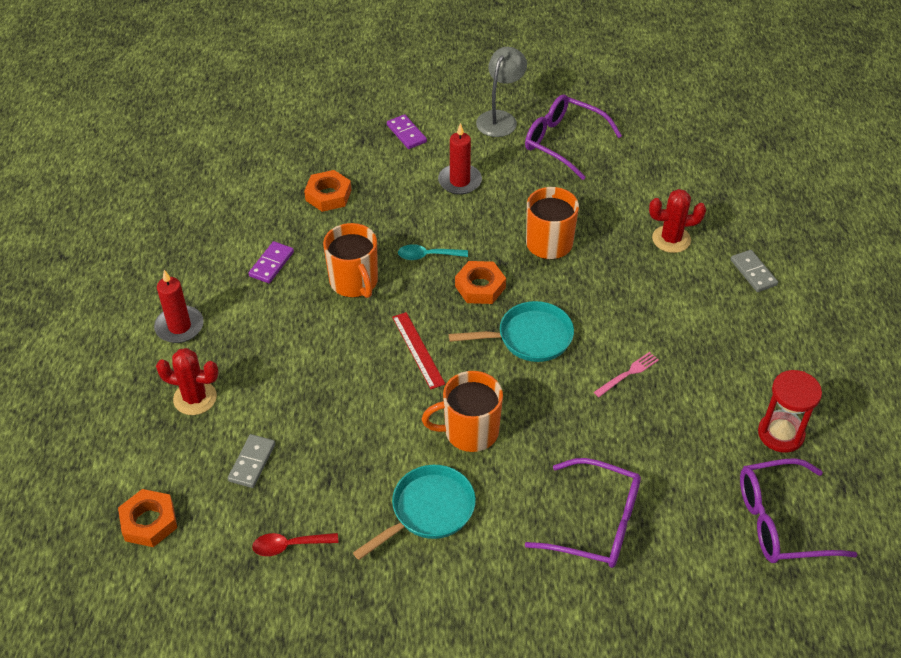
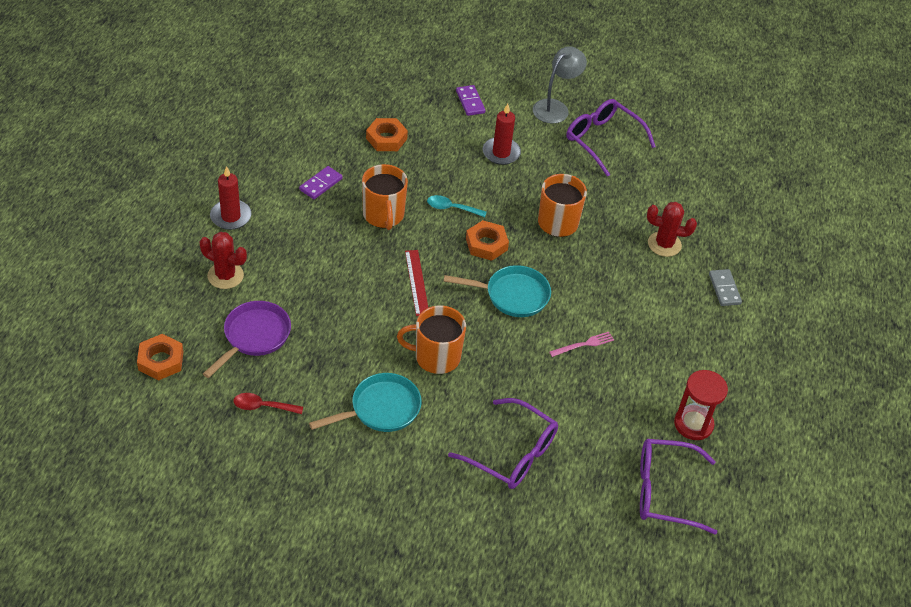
camera: 10 degrees right, 0 degrees up
(252, 462) = (254, 336): grey domino -> purple pan

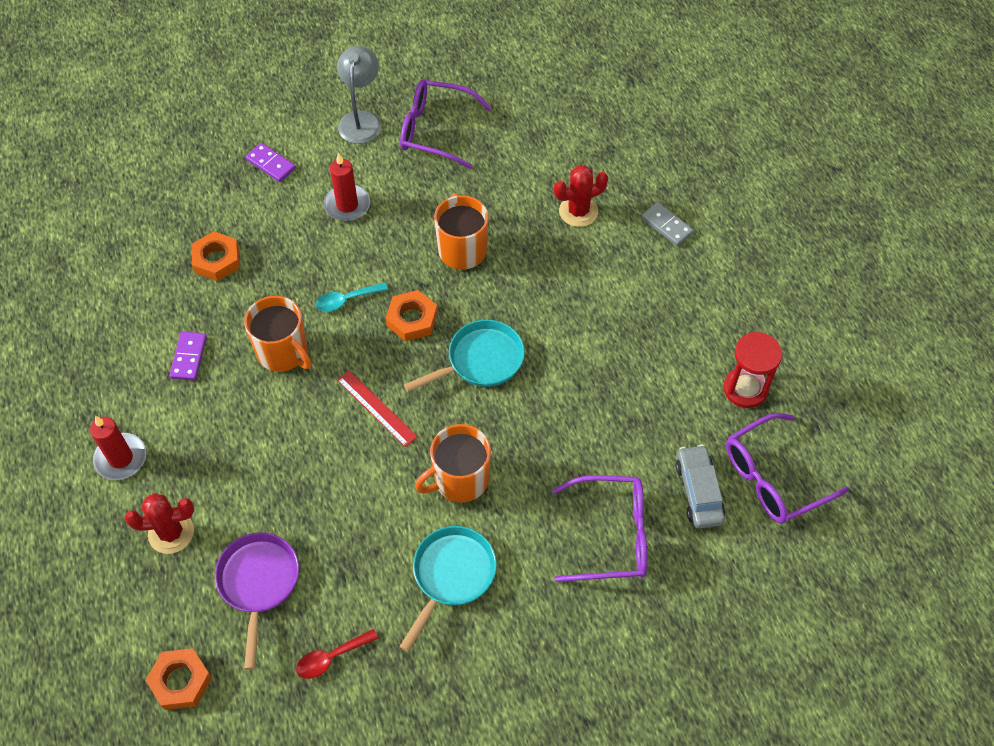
camera: 30 degrees left, 10 degrees up
(584, 344) = (587, 370): pink fork -> none
(600, 466) = (698, 491): none -> grey car

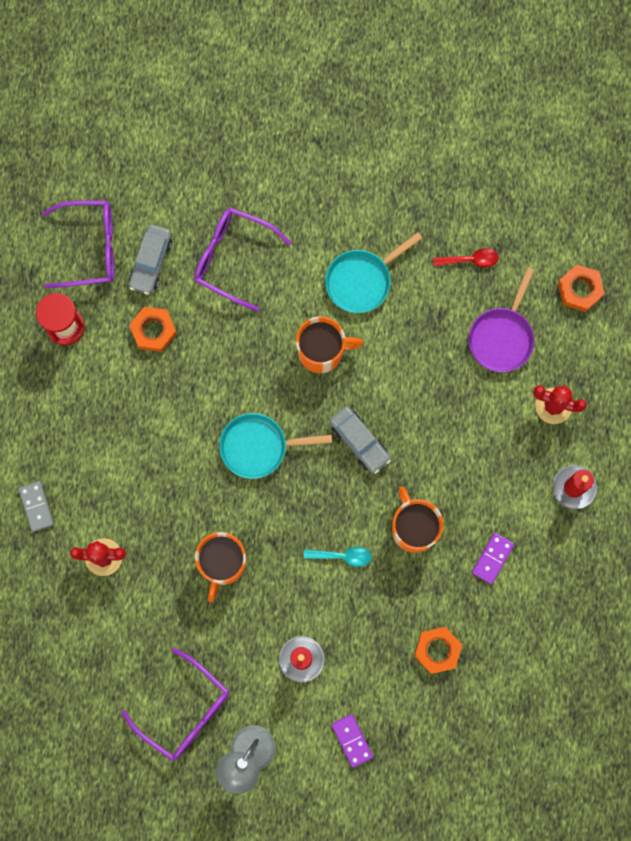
camera: 155 degrees left, 20 degrees up
(376, 408) = (359, 441): red ruler -> grey car
(412, 319) = (296, 511): orange nut -> orange nut (153, 330)

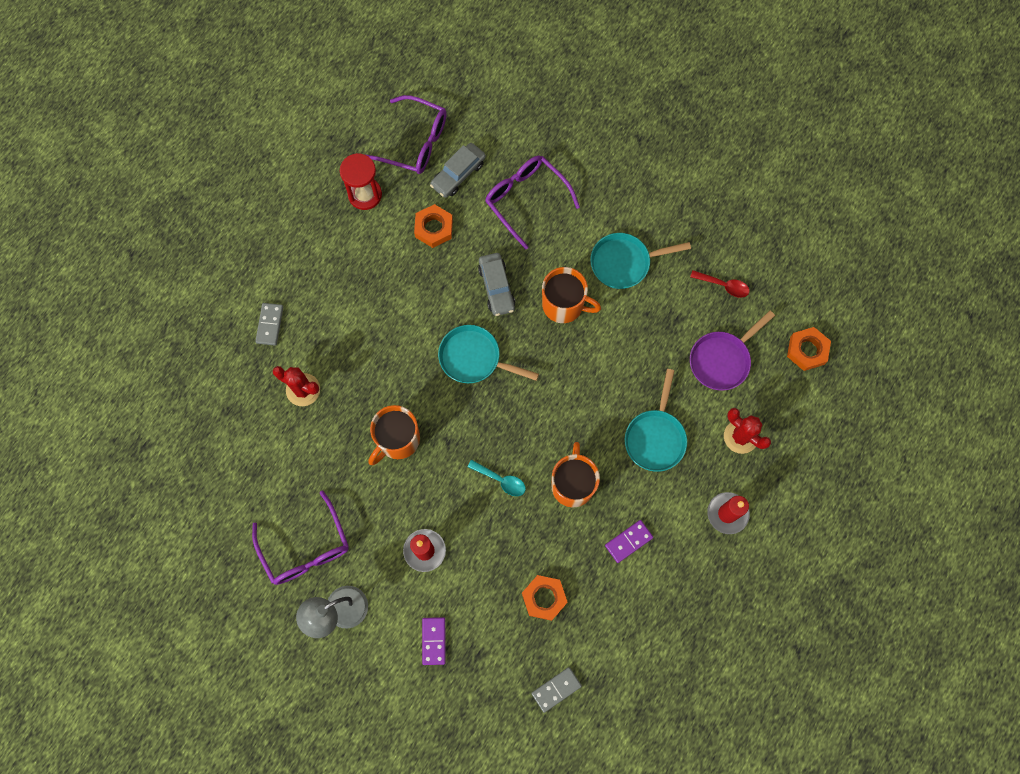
camera: 25 degrees right, 5 degrees down
(359, 441) = (560, 392): grey car -> grey car (496, 287)
(472, 444) = (655, 437): none -> turquoise pan
(488, 730) = (556, 689): none -> grey domino

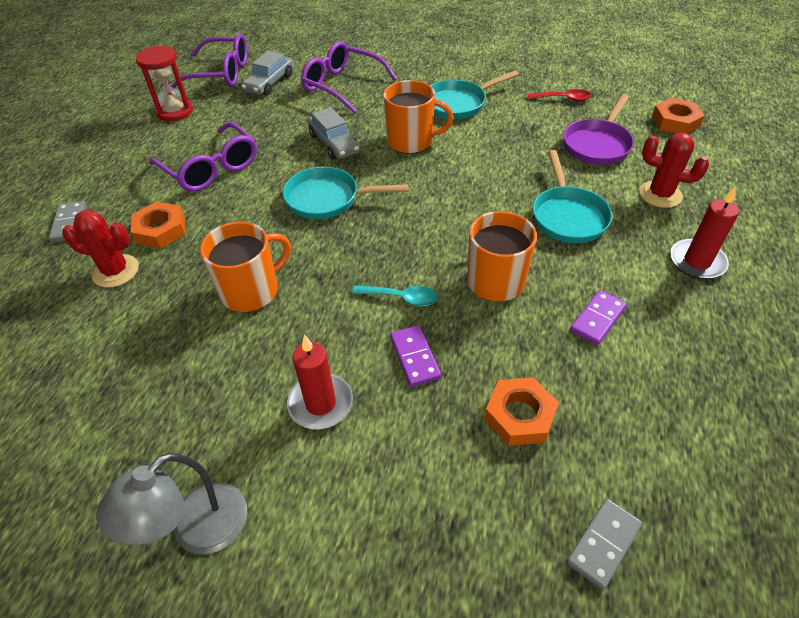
camera: 15 degrees left, 25 degrees down
(306, 548) = (131, 450): purple glasses -> purple glasses (211, 168)
(397, 440) = (251, 291): orange mug -> orange mug turned 150 degrees counterclockwise
(433, 641) = (371, 528): purple domino -> purple domino (414, 357)
(434, 228) = (253, 119): orange nut -> orange nut (161, 230)

